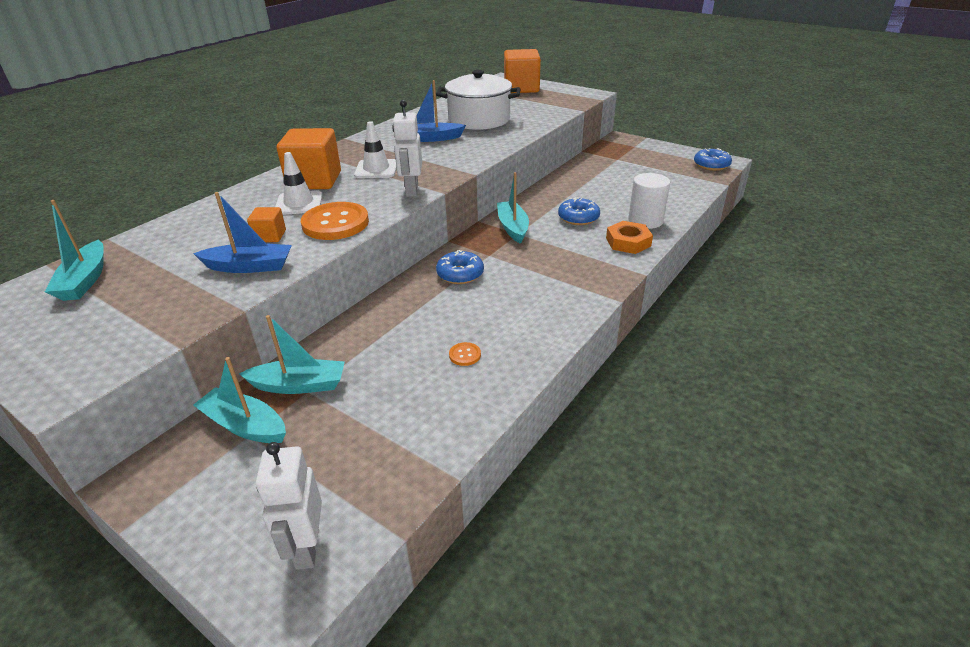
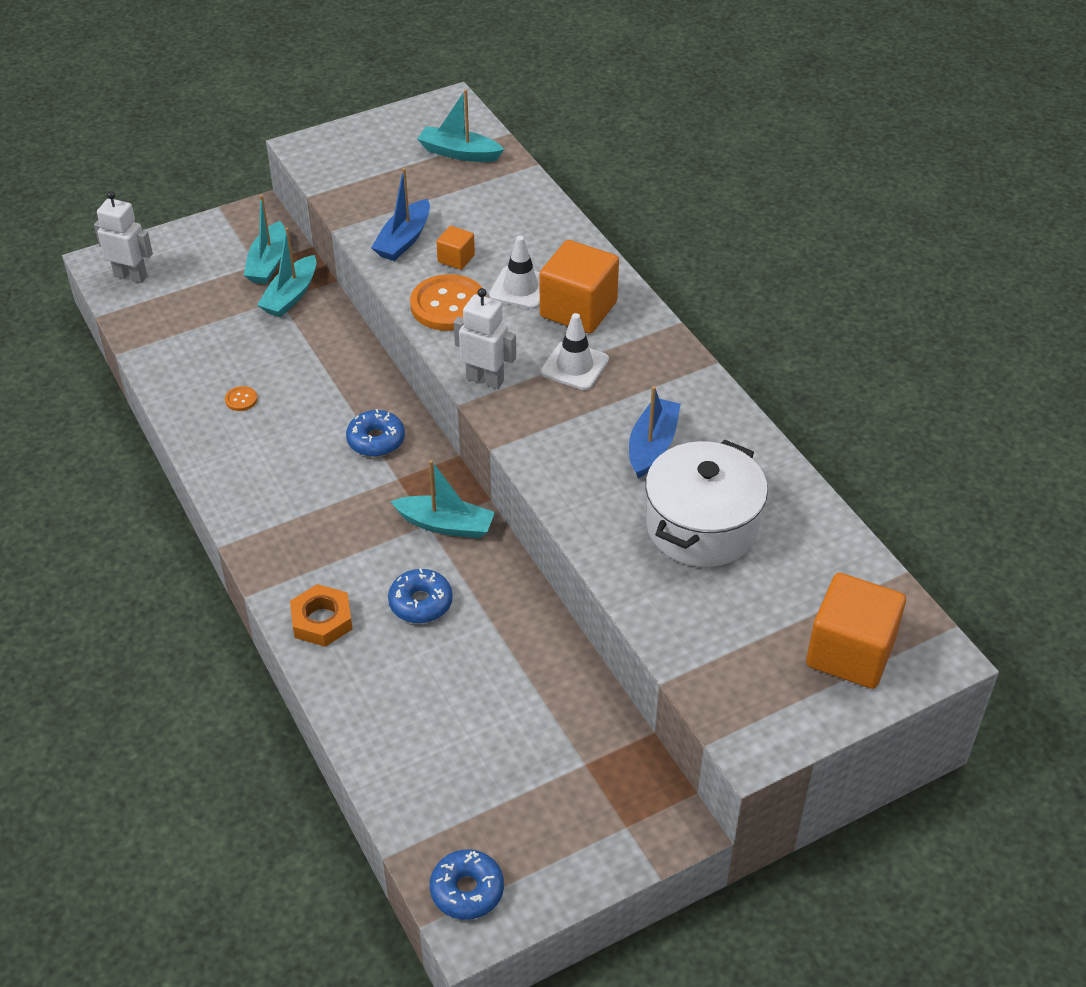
camera: 115 degrees right, 10 degrees up
(244, 425) = (268, 263): turquoise boat -> turquoise boat turned 135 degrees clockwise
(645, 221) = (357, 671): white cylinder -> none

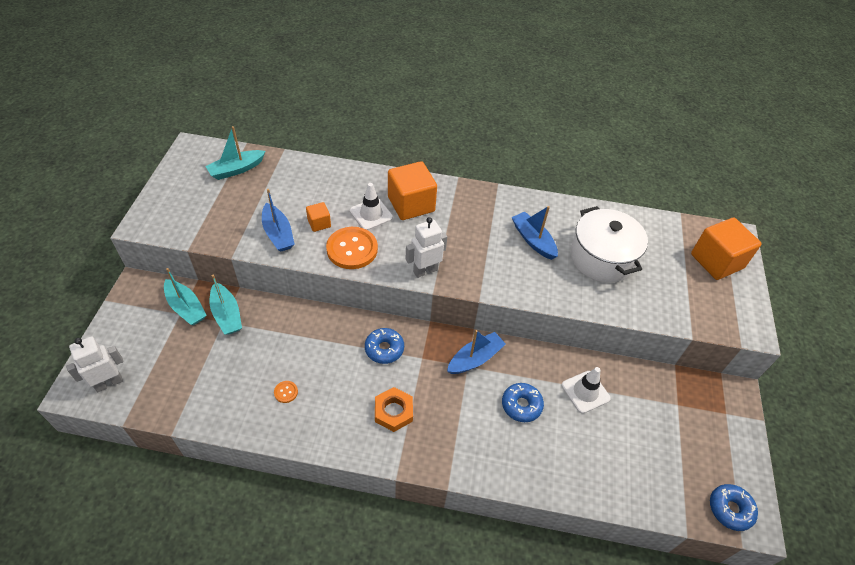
camera: 55 degrees left, 5 degrees up
(322, 620) = (497, 460): orange nut -> orange nut (393, 411)
(446, 525) = (475, 358): turquoise boat -> blue boat
(574, 366) = (450, 231): white traffic cone -> white traffic cone (585, 392)

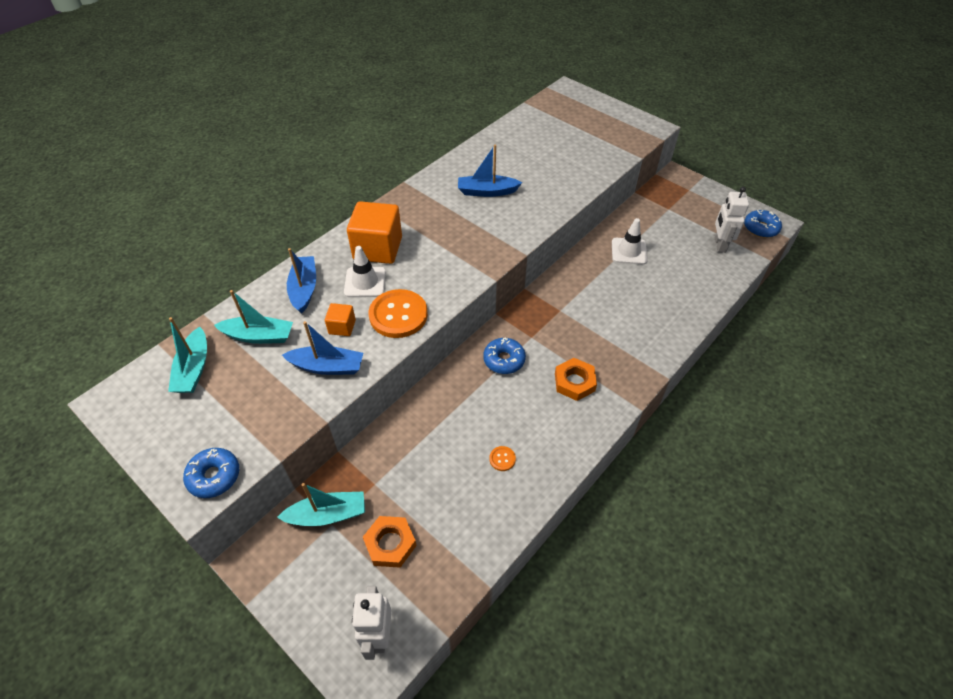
camera: 55 degrees left, 0 degrees up
(179, 355) = (390, 544): none -> orange nut
(227, 315) = (368, 477): turquoise boat -> turquoise boat (259, 336)
(425, 270) = (466, 274): white robot -> white robot (719, 245)
(475, 358) = (556, 301): blue boat -> blue boat (304, 289)
(521, 405) = (618, 294): blue donut -> blue donut (214, 476)
(602, 258) = (536, 163): white pot -> none
(716, 261) = (583, 110): orange cube -> none

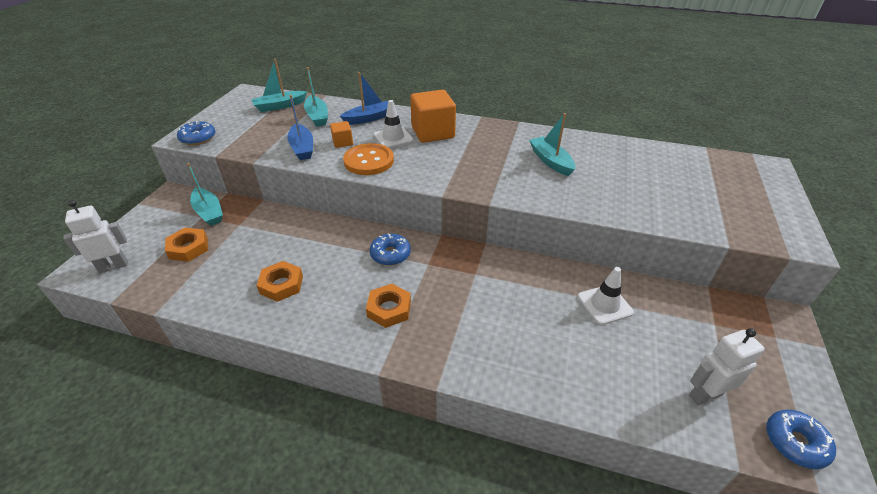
camera: 65 degrees right, 10 degrees down
(487, 191) = (550, 161): blue boat -> turquoise boat
(502, 459) = (281, 284): orange button -> orange nut

